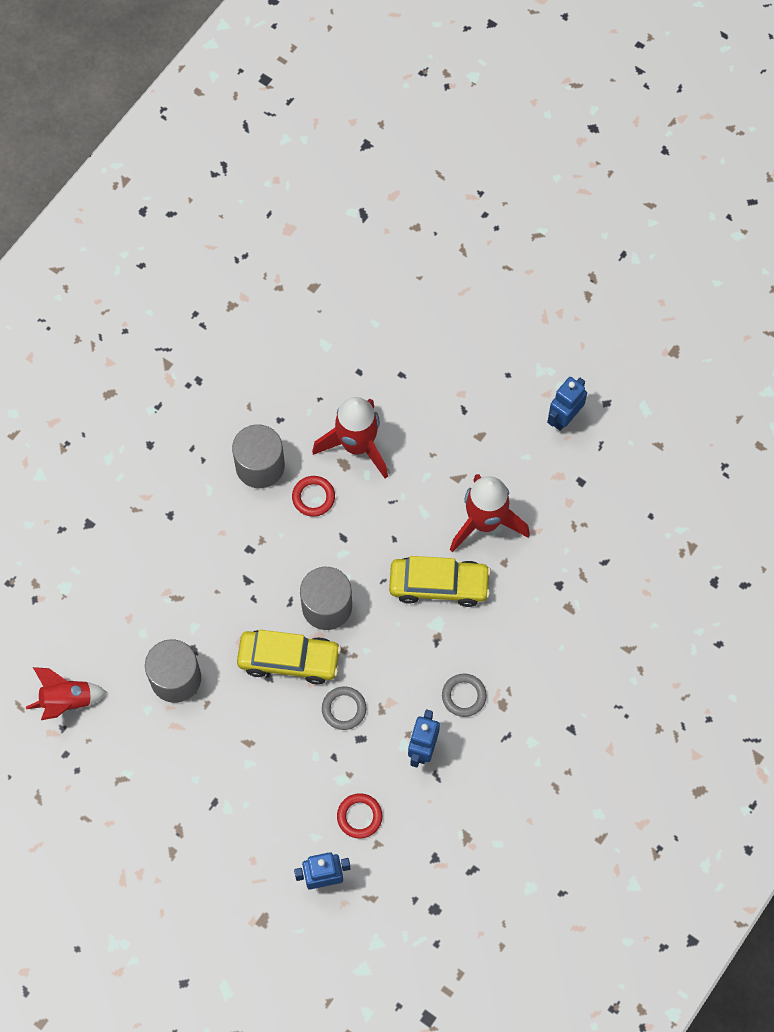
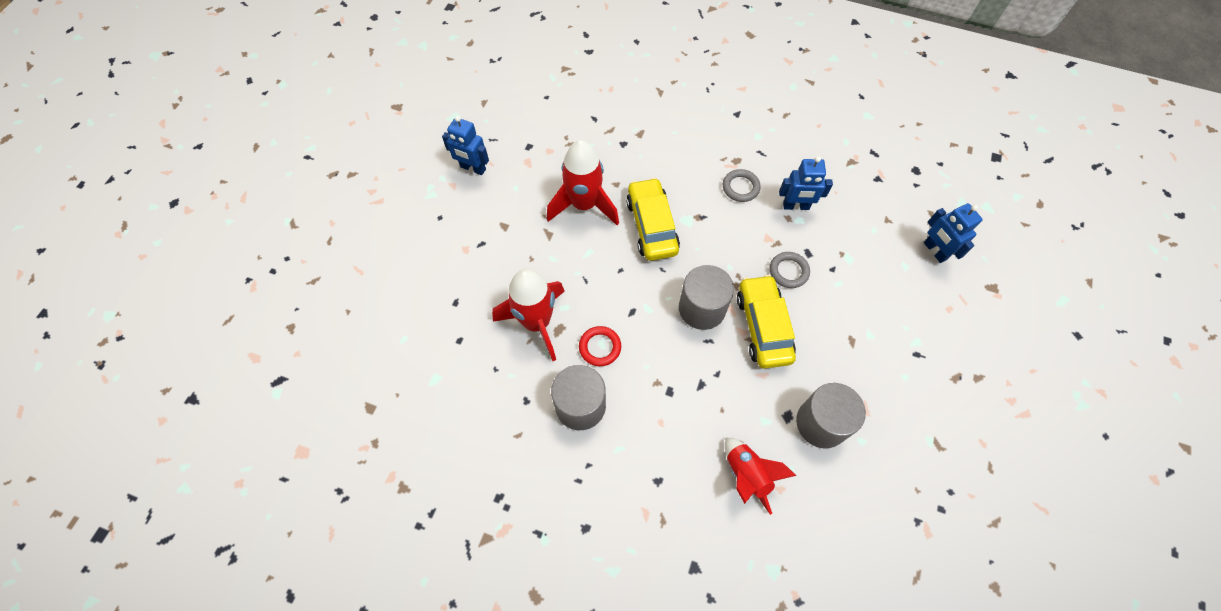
camera: 105 degrees left, 5 degrees down
(67, 701) = (889, 526): red rocket -> red rocket (747, 475)
(359, 816) = (872, 237): red ring -> none

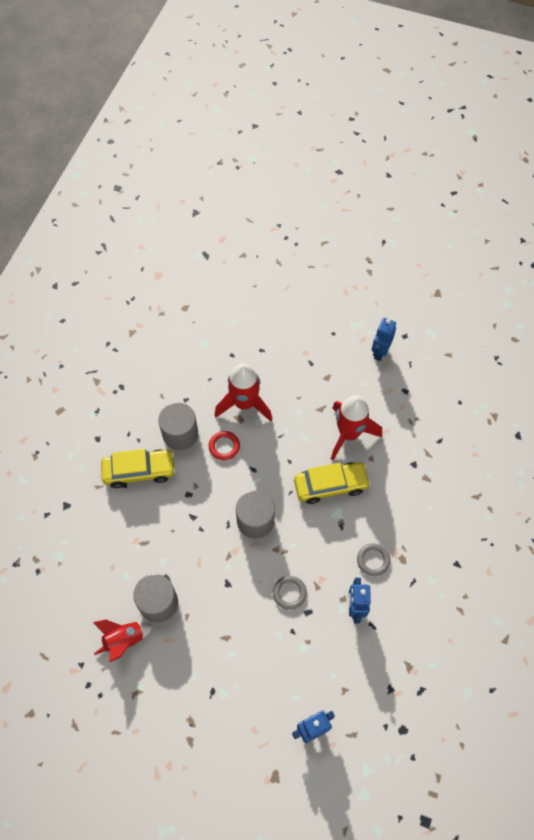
camera: 90 degrees right, 0 degrees up
(747, 475) = (123, 544): red rocket -> red rocket (124, 640)
(763, 327) = (239, 567): yellow car -> yellow car (139, 471)

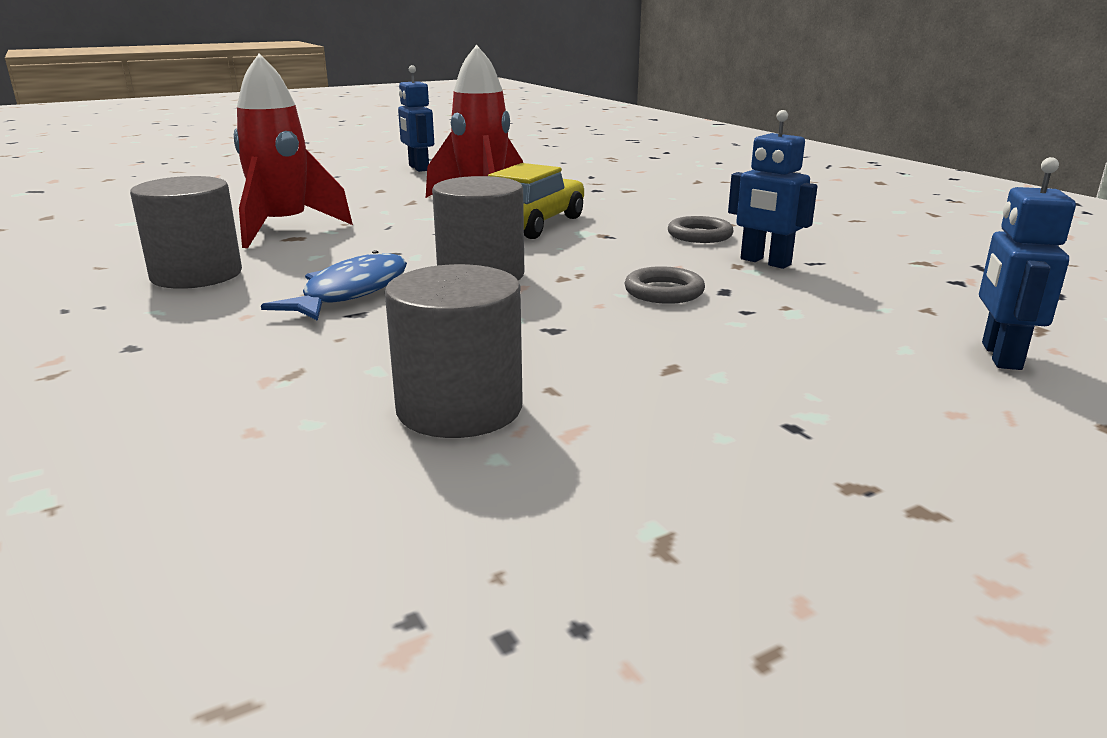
camera: 50 degrees left, 40 degrees down
(124, 640) = (469, 494): red rocket -> none
(139, 471) = (151, 325): yellow car -> none
(206, 497) = (351, 292): none -> blue fish
(224, 446) = (306, 257): red ring -> none

